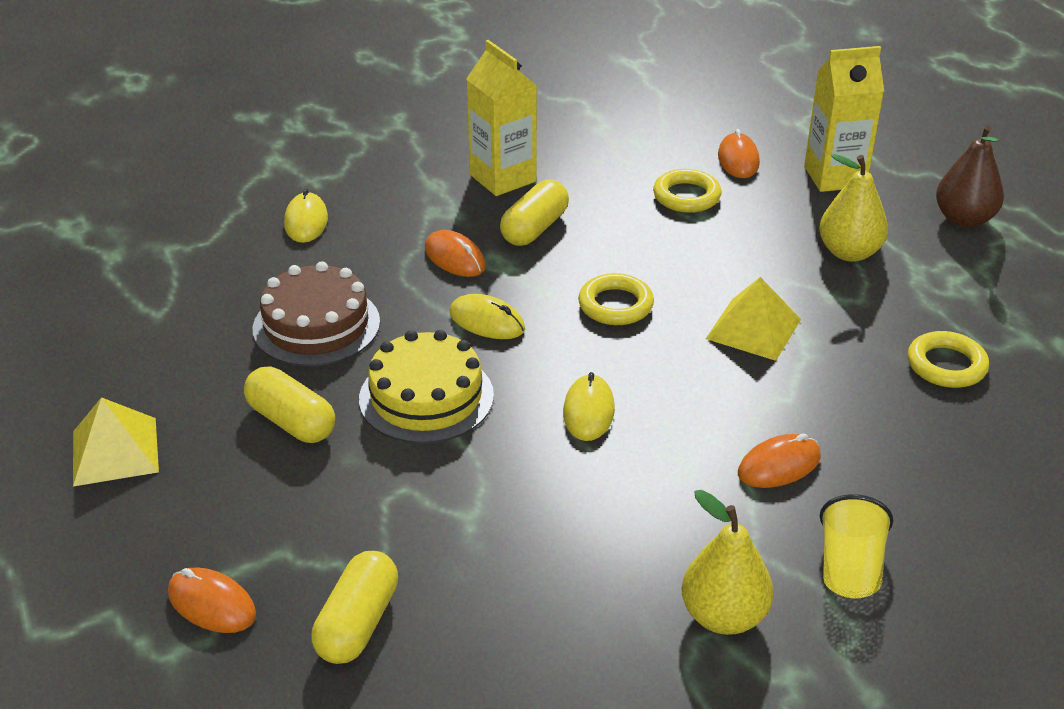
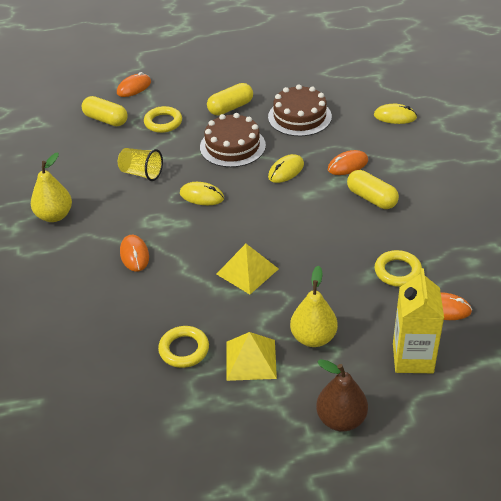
camera: 105 degrees right, 5 degrees up
(115, 451) = (230, 65): yellow pyramid -> yellow pyramid (251, 360)
(426, 397) = (232, 146): yellow cake -> brown cake
(503, 178) = (431, 192): yellow carton -> none
(615, 305) = (286, 219): yellow ring -> yellow ring (163, 122)
(849, 569) = (58, 262): yellow cup -> yellow cup (141, 173)

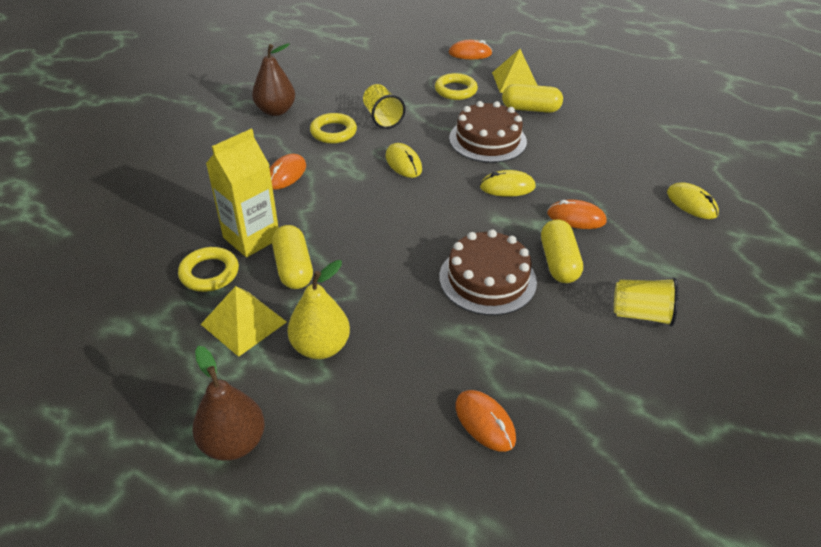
camera: 40 degrees right, 0 degrees up
(54, 215) = (276, 111): yellow pear -> brown pear
(106, 120) = (413, 65): yellow capsule -> yellow capsule (293, 268)
(247, 271) = (350, 247): yellow pyramid -> yellow pyramid (515, 81)
(299, 117) = (586, 150): brown cake -> brown cake (487, 279)
(397, 271) = (488, 348): yellow ring -> yellow ring (333, 132)
(413, 358) = (382, 444): yellow carton -> yellow carton (251, 238)
(444, 199) = (641, 314): none -> yellow cup

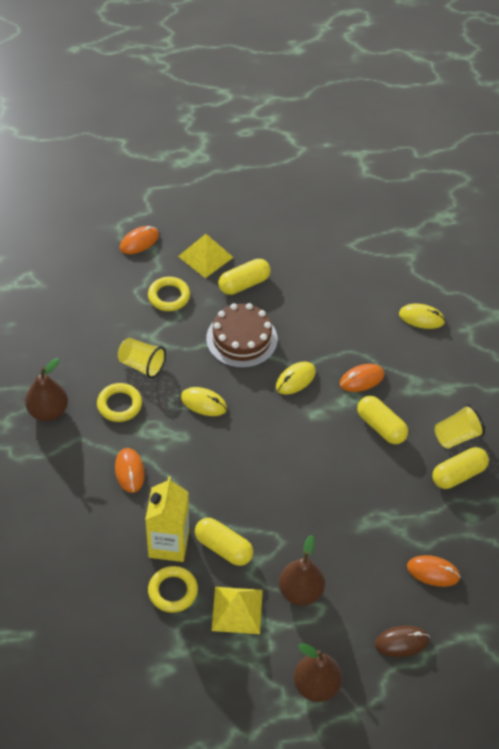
camera: 40 degrees left, 10 degrees up
(320, 347) = (300, 591): yellow pear -> brown pear
(372, 468) = (401, 642): none -> brown mouse
(487, 279) = (350, 470): brown cake -> none
(610, 349) = (458, 474): none -> yellow capsule

